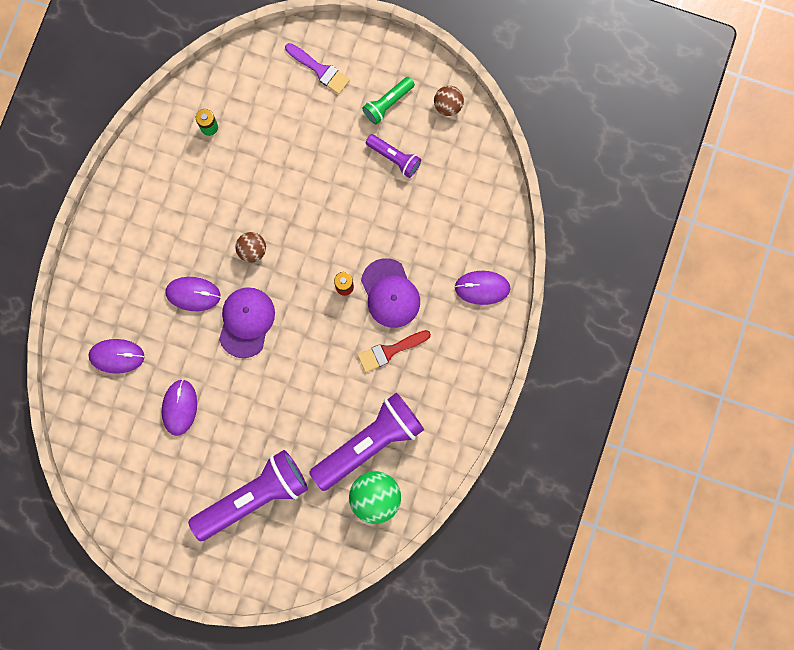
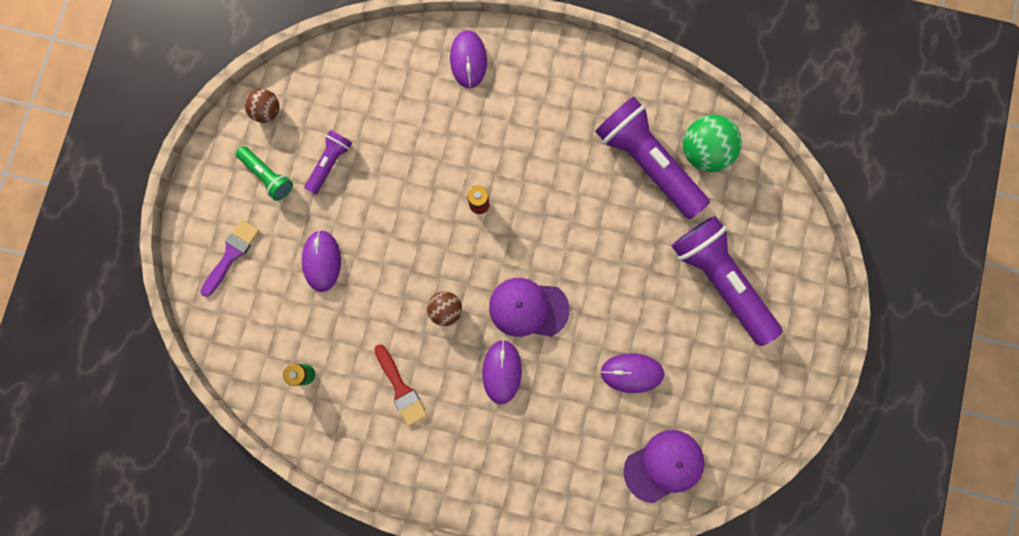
camera: 95 degrees left, 0 degrees up
(116, 356) = (581, 452): purple mouse -> purple mouse (322, 261)
(390, 293) = (482, 155): purple cap -> purple cap (664, 466)
(390, 351) = (545, 150): red brush -> red brush (401, 388)

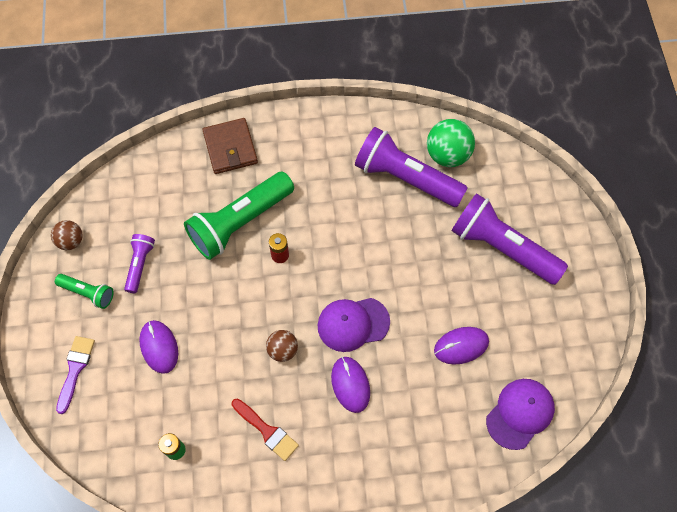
camera: 20 degrees left, 15 degrees down
(449, 152) = (239, 223): none -> green flashlight
(468, 60) = (230, 148): purple mouse -> brown wallet

